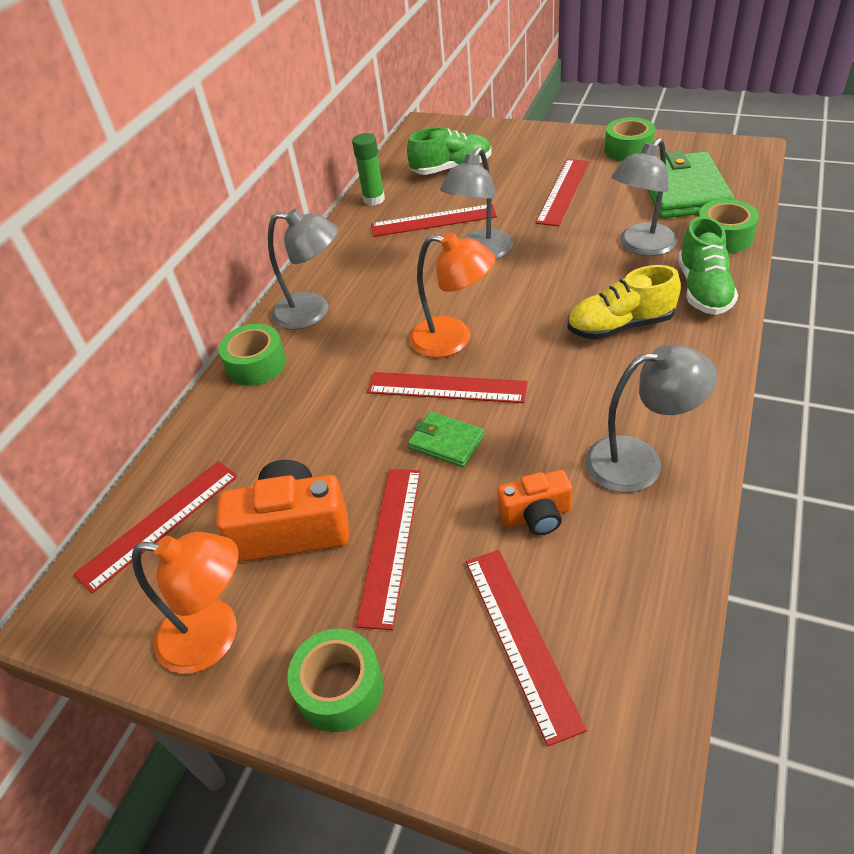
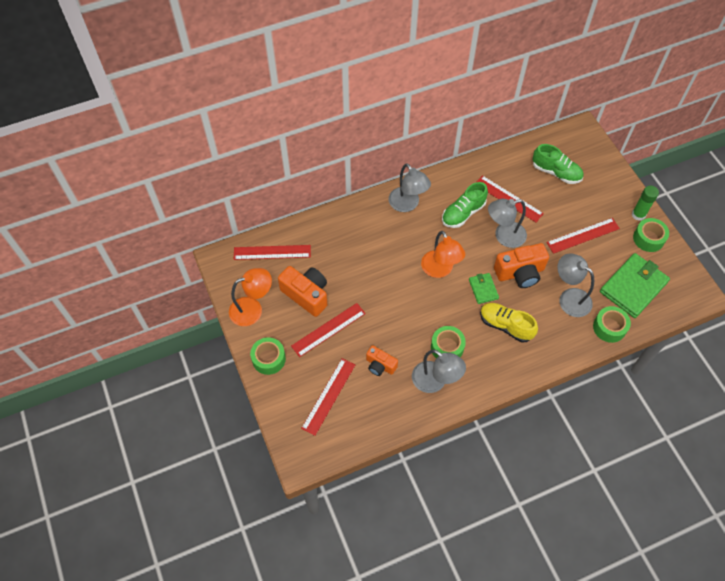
camera: 40 degrees right, 15 degrees up
(214, 636) = (252, 309): orange lamp -> orange lamp turned 75 degrees counterclockwise
(256, 364) = (362, 212): green tape -> green tape (447, 347)
(374, 199) = (500, 160): green glue stick -> green glue stick (638, 215)
(446, 388) = (412, 289): red ruler -> none
(446, 442) = (386, 311): green wallet -> green wallet (483, 289)
(552, 268) = (520, 273): none -> orange camera
(641, 247) = (569, 298): grey lamp -> grey lamp turned 45 degrees clockwise
(703, 289) = (560, 342): green shoe -> green shoe (463, 213)

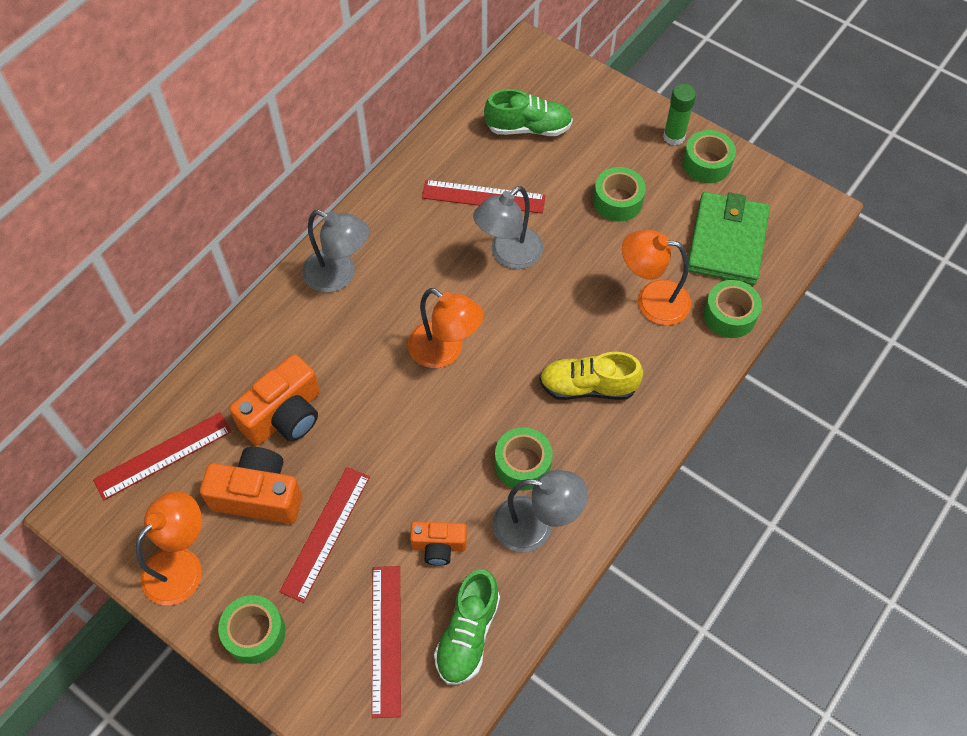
camera: 30 degrees left, 0 degrees up
(463, 213) = (430, 249): green shoe -> green shoe (468, 634)
(483, 289) = (524, 348): green wallet -> none
(520, 273) = (563, 298): orange camera -> orange camera (285, 415)
(569, 298) = (651, 300): grey lamp -> orange lamp
(583, 235) = (617, 201): red ruler -> green tape

